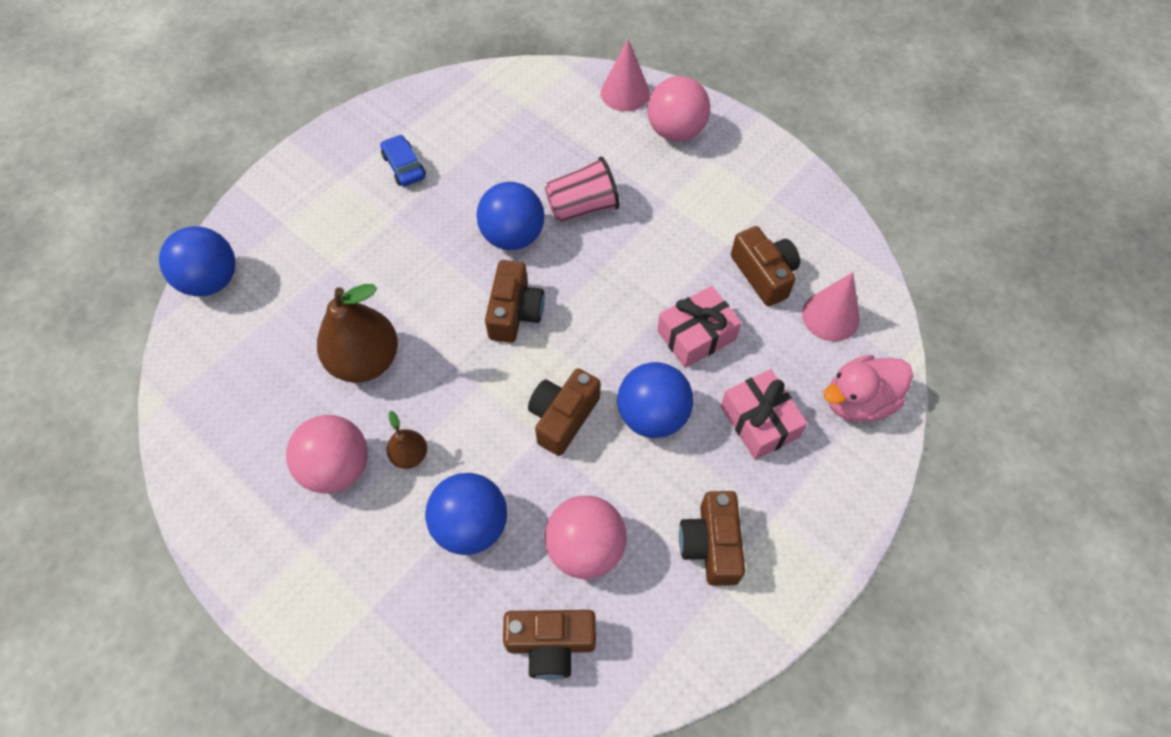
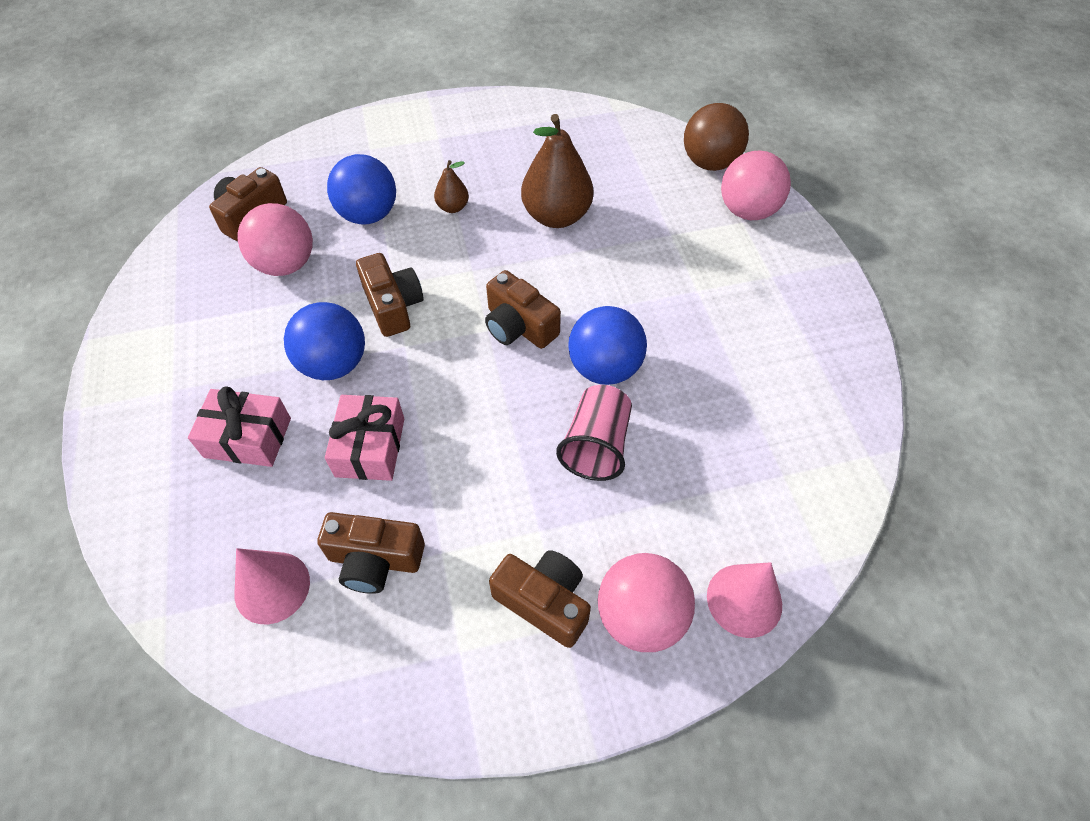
camera: 125 degrees right, 5 degrees down
(211, 280) = (710, 163): blue ball -> brown ball
(337, 468) = (481, 169): pink ball -> pink ball (747, 211)
(404, 166) = (758, 327): blue car -> none
(711, 544) = (203, 336): brown camera -> brown camera (544, 602)
(858, 401) = (176, 536): pink duck -> none

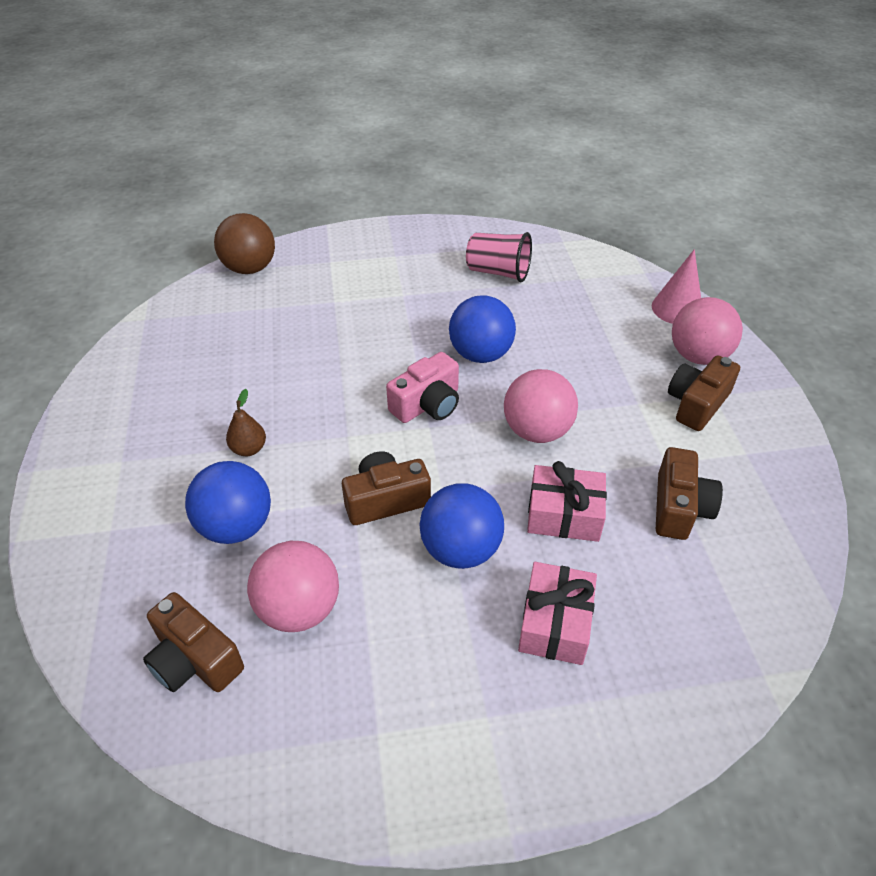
camera: 85 degrees left, 10 degrees down
(272, 587) = (718, 584): pink cone -> none
(519, 326) = (427, 404): brown camera -> pink camera
(556, 216) = (288, 370): brown pear -> none
(596, 446) = (558, 365): pink cup -> pink cup (498, 272)
(747, 211) = (318, 256): pink ball -> pink ball (537, 431)

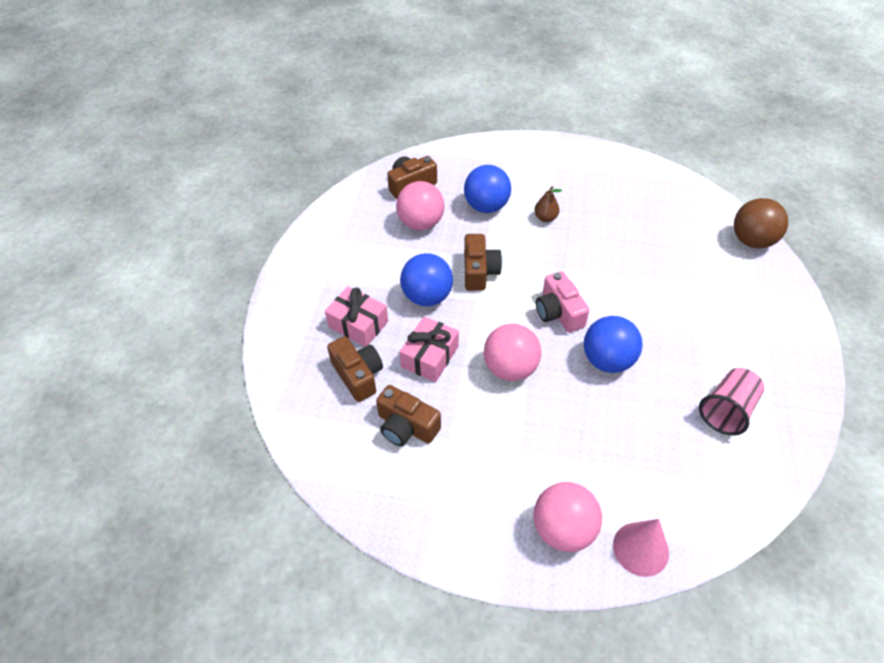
camera: 110 degrees right, 5 degrees up
(697, 404) = (502, 494): brown camera -> brown camera (358, 375)

